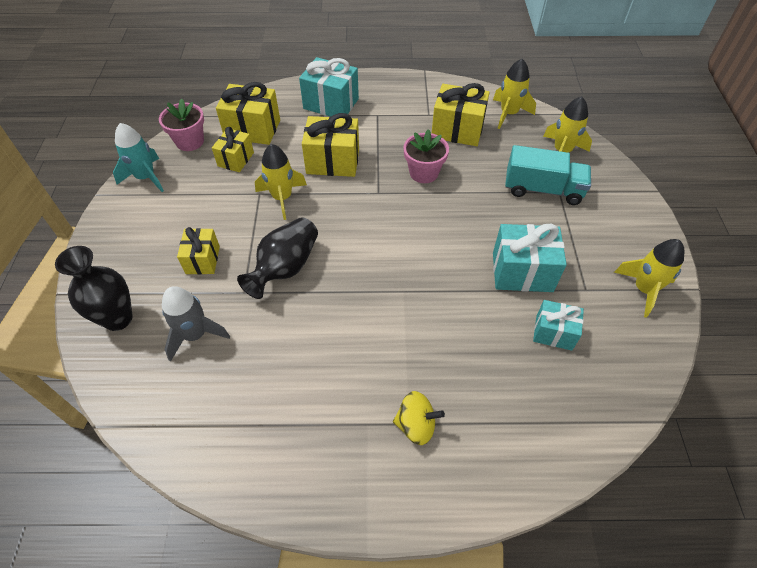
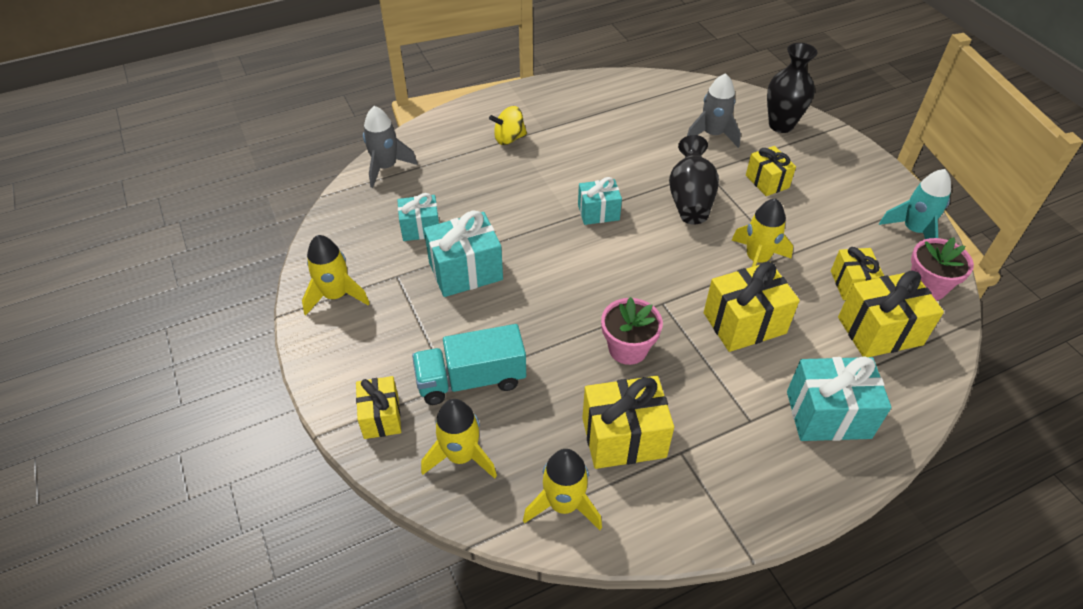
camera: 155 degrees right, 5 degrees down
(376, 286) = (598, 212): none -> turquoise gift
(578, 437) = (386, 167): none -> grey rocket
(611, 187) = (381, 417): none -> yellow gift

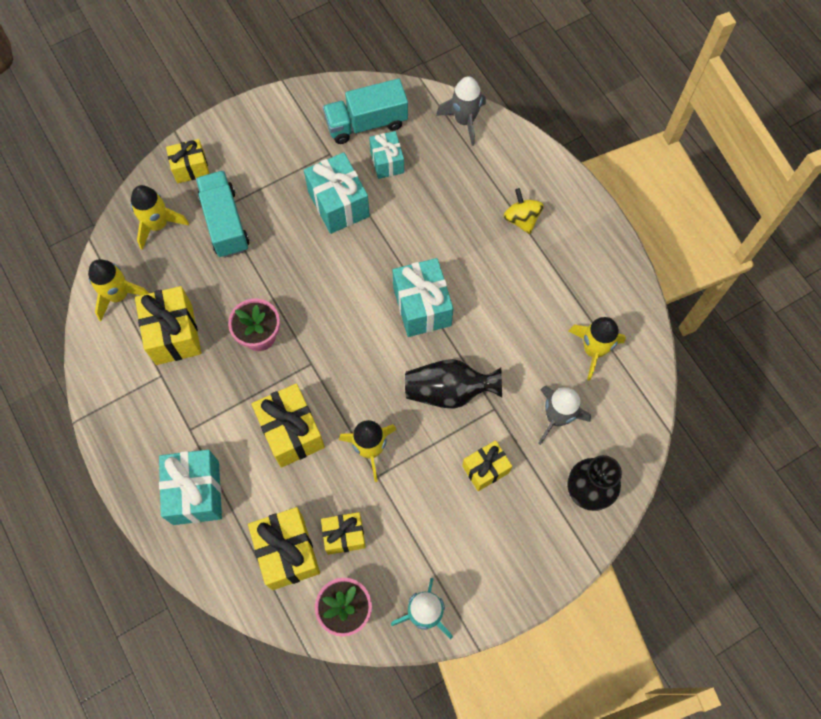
camera: 85 degrees right, 20 degrees up
(336, 295) = (305, 115): yellow rocket -> yellow rocket (593, 350)
(365, 242) = (366, 123): none -> turquoise truck
(598, 212) = (422, 306): turquoise gift -> turquoise gift, size x1.59

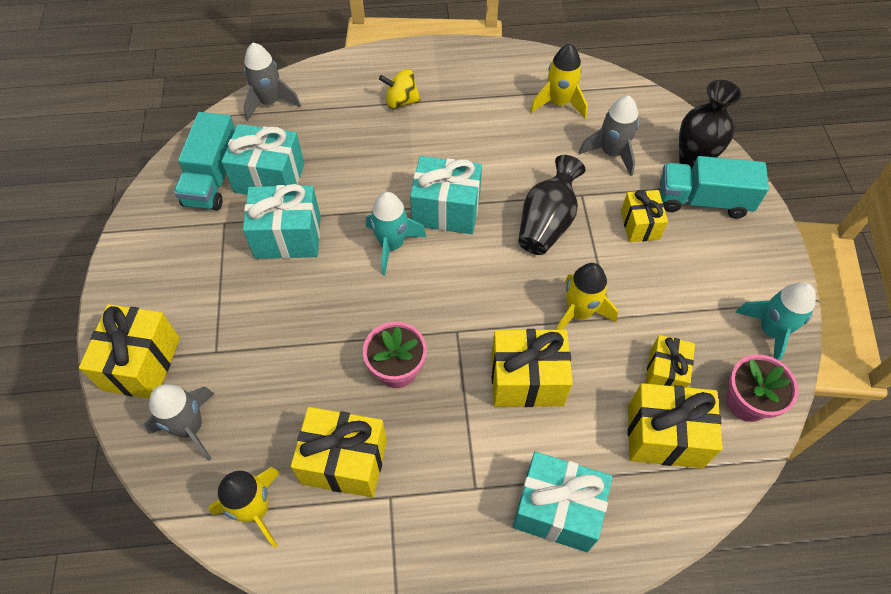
camera: 65 degrees left, 10 degrees down
(158, 225) = (190, 427): yellow rocket -> grey rocket
(191, 168) = (142, 364): yellow gift -> yellow gift, size x1.59
(225, 223) = (237, 353): turquoise truck -> turquoise truck (703, 200)
(367, 281) = (392, 245): none -> turquoise rocket
(387, 162) = (269, 178): turquoise gift -> turquoise gift, size x1.59

